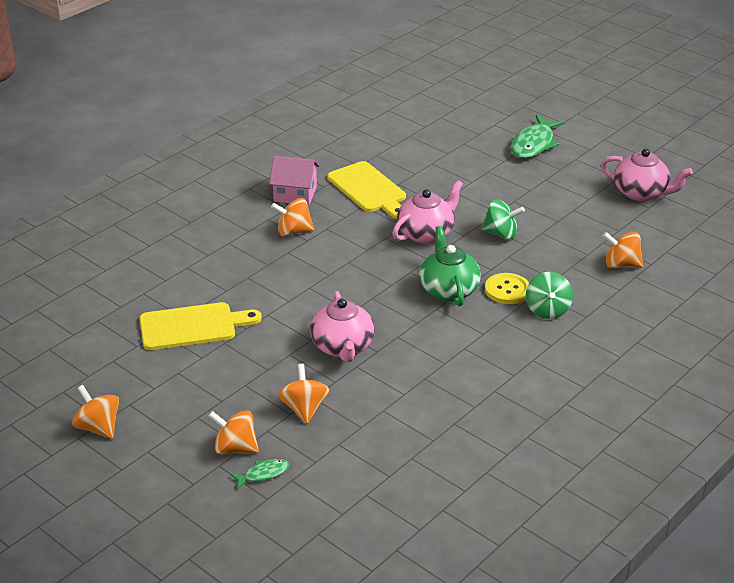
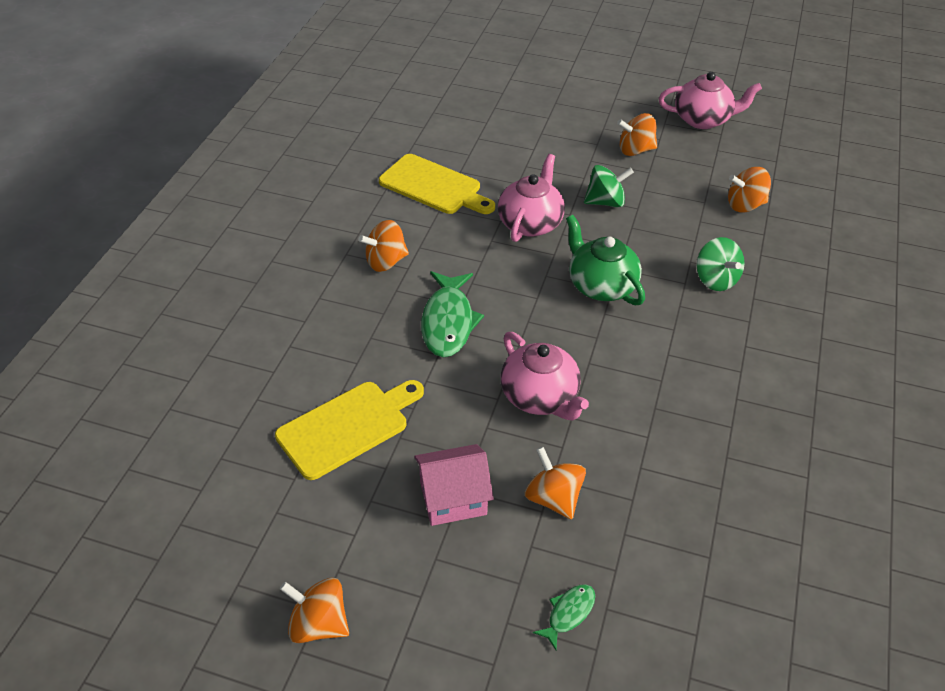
camera: 25 degrees left, 10 degrees up
(235, 448) = (510, 588): orange spinning top -> orange spinning top (635, 150)
(295, 194) = (356, 213): pink house -> pink house (453, 498)
(507, 290) = (659, 268): yellow button -> none
(534, 144) = (564, 91): green fish -> green fish (448, 322)

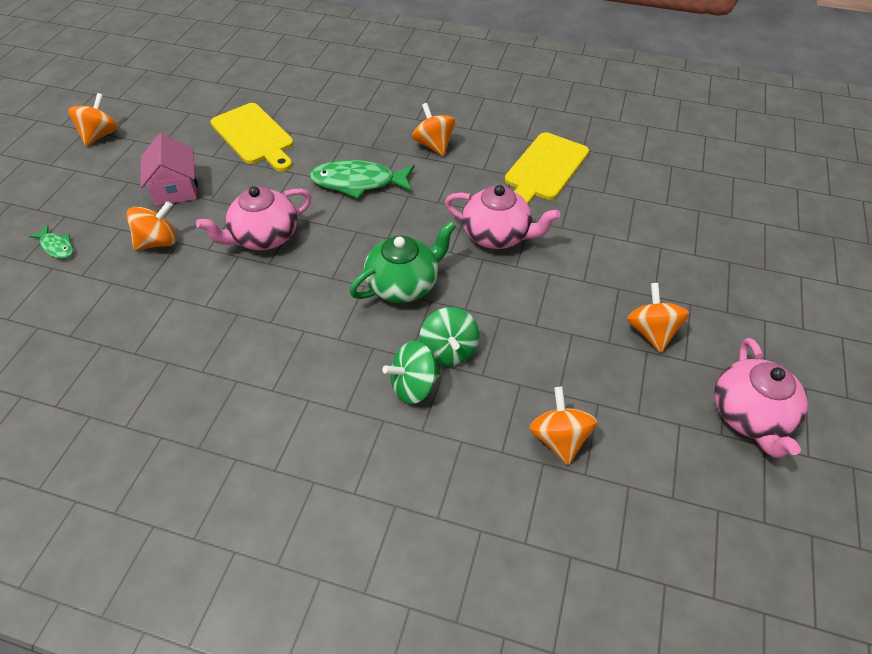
camera: 90 degrees right, 5 degrees up
(605, 202) = (541, 296): green spinning top -> green spinning top (448, 351)

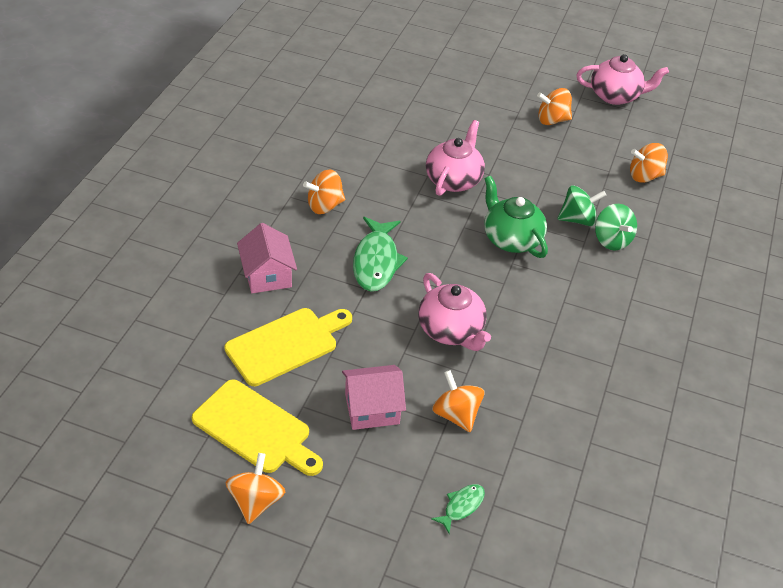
camera: 90 degrees left, 5 degrees down
(100, 135) = (256, 501): orange spinning top -> orange spinning top turned 75 degrees clockwise
(337, 119) = (267, 275): none -> pink house
(544, 169) = (370, 141): yellow cutting board -> yellow cutting board (255, 429)

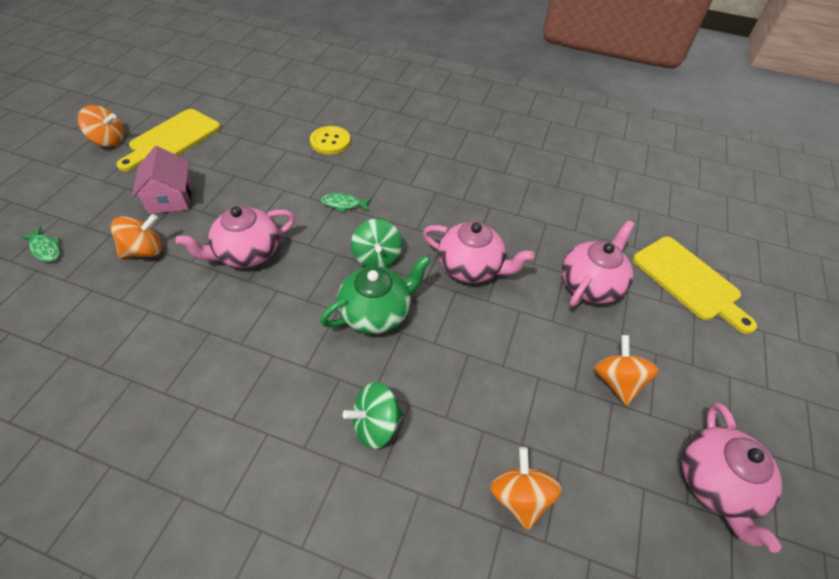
camera: 90 degrees right, 5 degrees up
(267, 275) = (330, 141): pink house -> yellow button
(286, 344) = (251, 152): yellow cutting board -> yellow cutting board (689, 281)
(324, 206) = (418, 172): orange spinning top -> none
(376, 261) = (344, 204): green fish -> green fish, size x0.50
(465, 116) = (590, 284): none -> pink teapot
(577, 219) = (414, 388): green spinning top -> green spinning top (377, 257)

